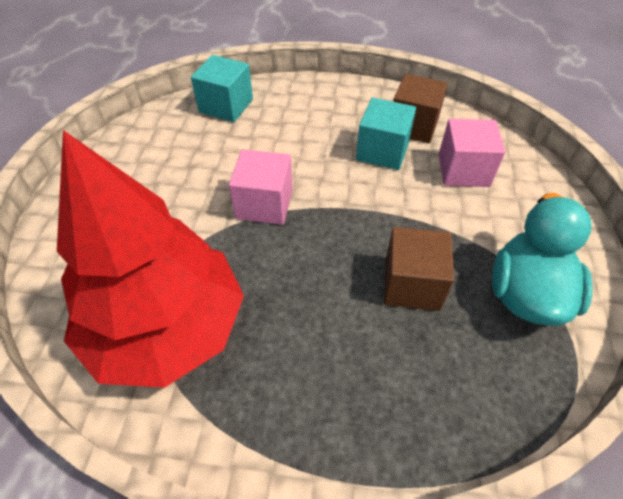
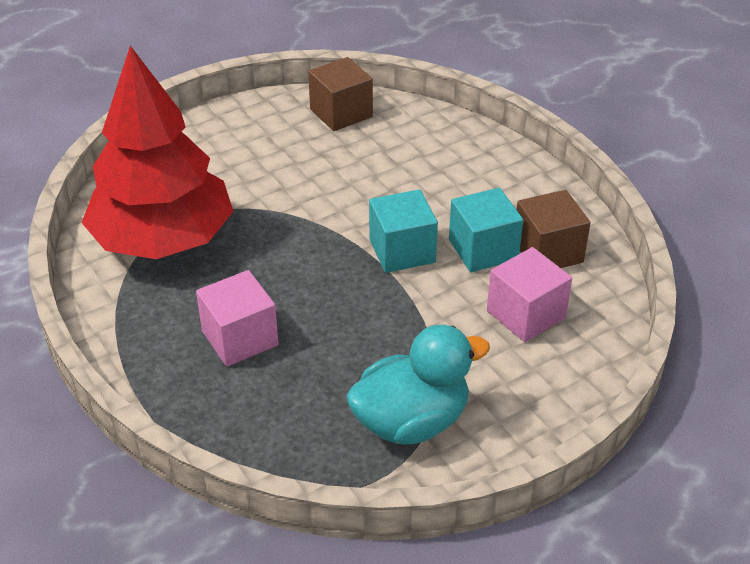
camera: 50 degrees right, 10 degrees down
(226, 106) = (417, 127): turquoise cube -> turquoise cube (402, 251)
(264, 204) = (330, 217): pink cube -> pink cube (240, 338)
(412, 284) = (341, 345): brown cube -> brown cube (341, 113)

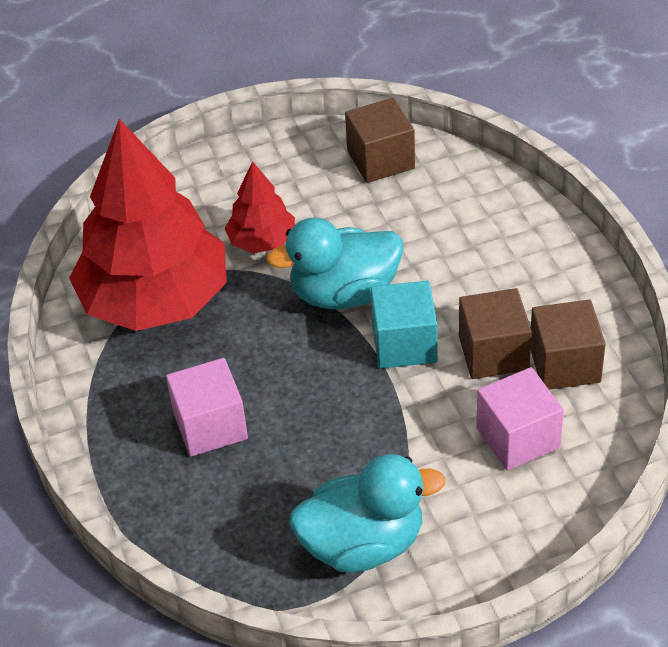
camera: 15 degrees right, 5 degrees up
(251, 184) = (262, 241): none -> red tree
(337, 217) = (344, 293): none -> turquoise duck
(483, 250) = (493, 353): turquoise cube -> brown cube

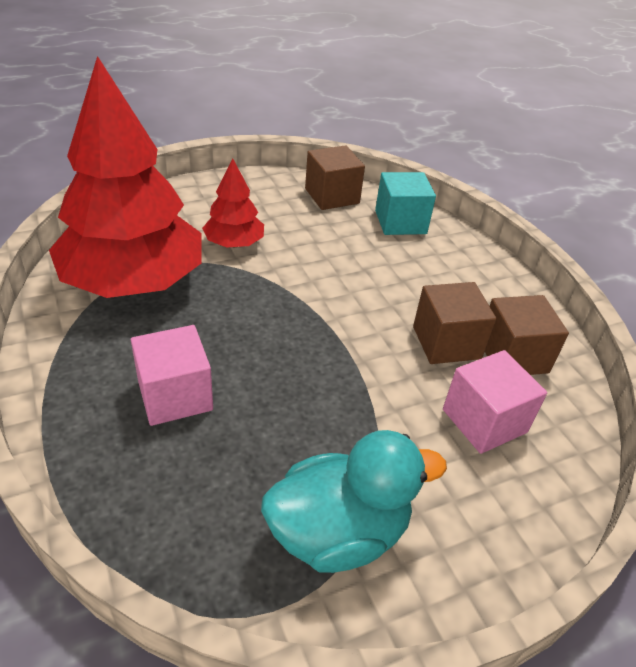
camera: 10 degrees left, 5 degrees down
(344, 293) = (306, 286): turquoise duck -> none
(404, 344) = (364, 330): turquoise cube -> turquoise cube (400, 222)

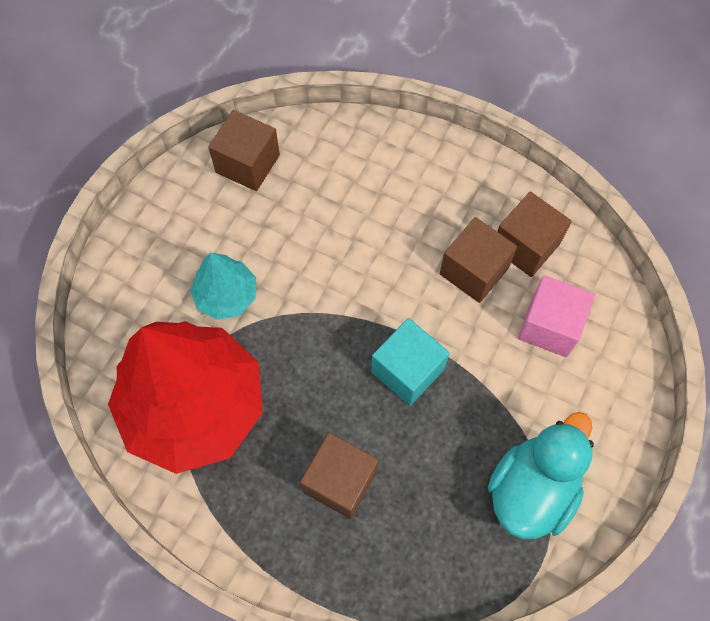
camera: 35 degrees left, 25 degrees up
(175, 395) = (340, 481): pink cube -> brown cube
(234, 243) = (226, 295): red tree -> turquoise tree
(400, 222) = (333, 153): turquoise cube -> turquoise cube (407, 370)

